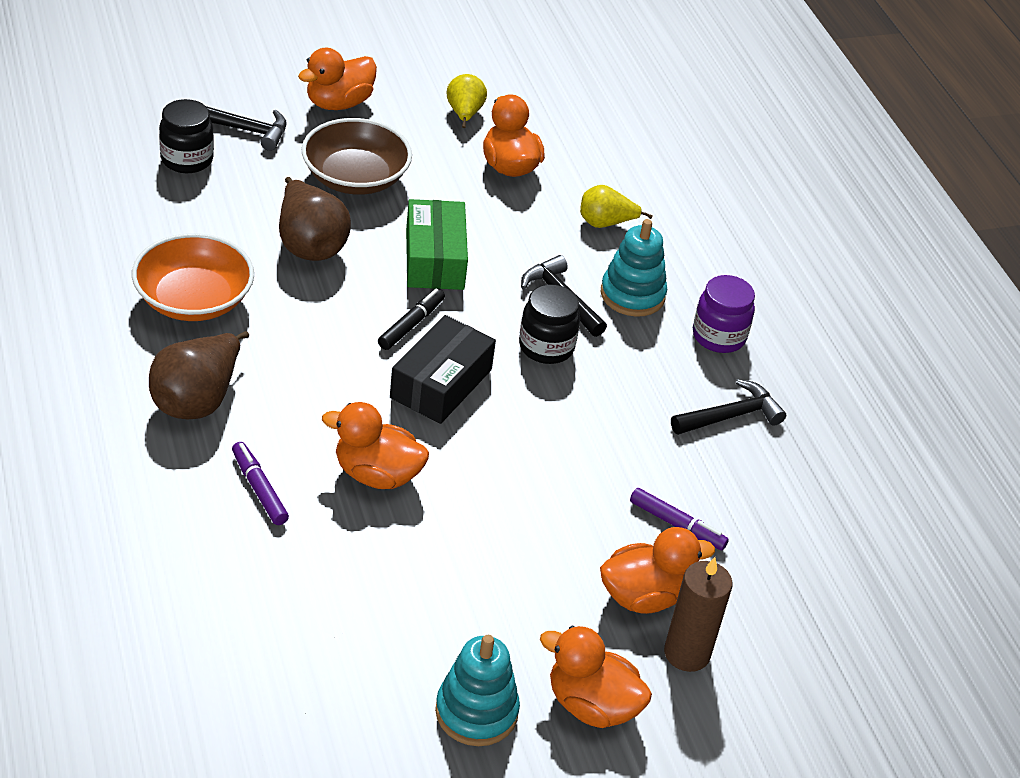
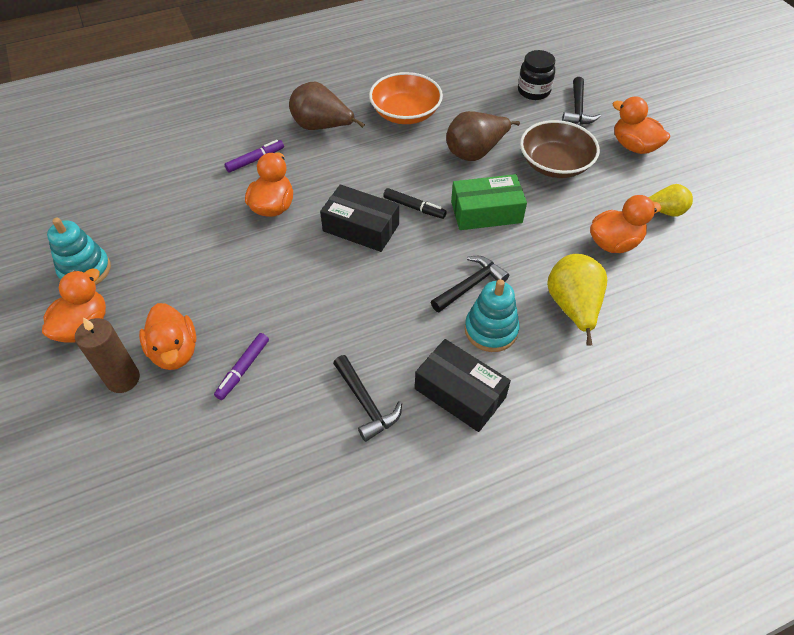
camera: 90 degrees right, 10 degrees up
(546, 347) = (413, 280): black jar -> none
(605, 223) = (573, 307): yellow pear -> yellow pear, size x1.61
(718, 336) = (460, 393): purple jar -> black box

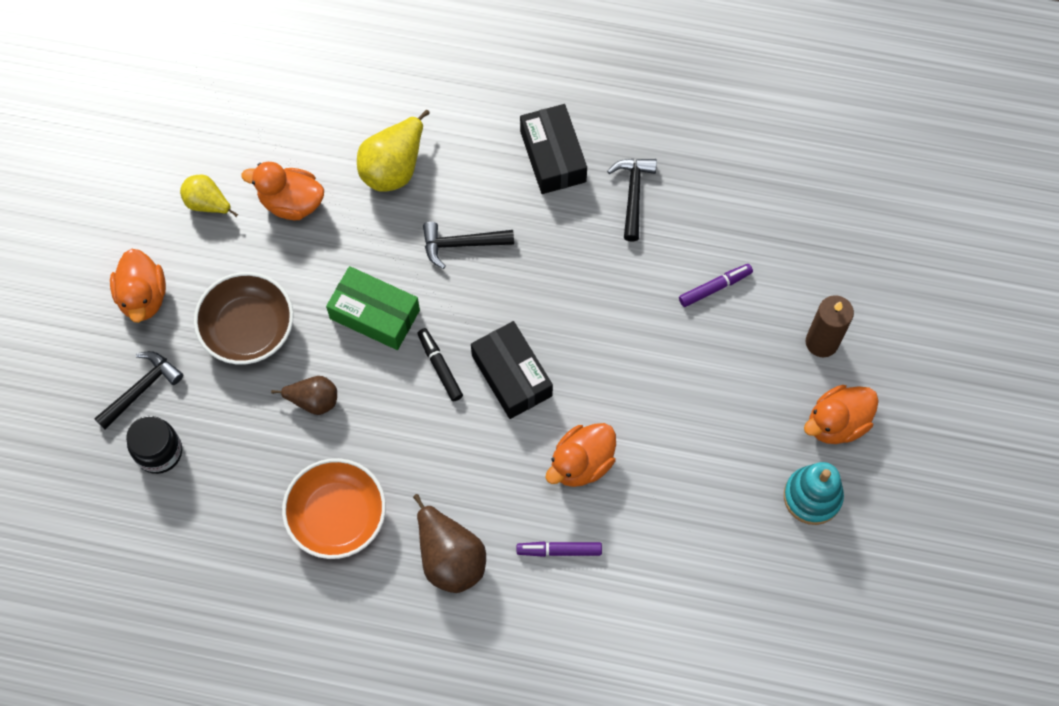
camera: 145 degrees left, 15 degrees up
(175, 351) = (765, 343): orange duck -> none
(475, 152) = (313, 400): brown pear -> brown pear, size x0.62
(491, 330) = (482, 192): turquoise stacking toy -> none

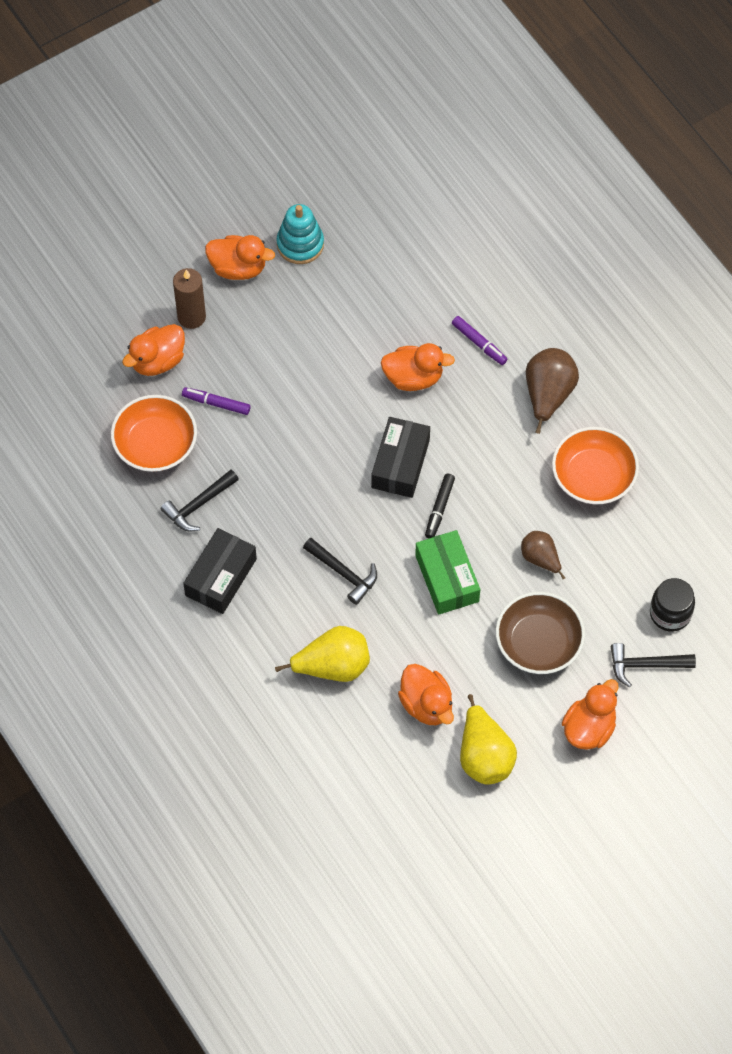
camera: 135 degrees left, 5 degrees down
(208, 204) = (484, 756): yellow pear -> yellow pear, size x1.61
(722, 210) = (155, 444): none -> orange bowl
(802, 279) = (157, 361): none -> orange duck

